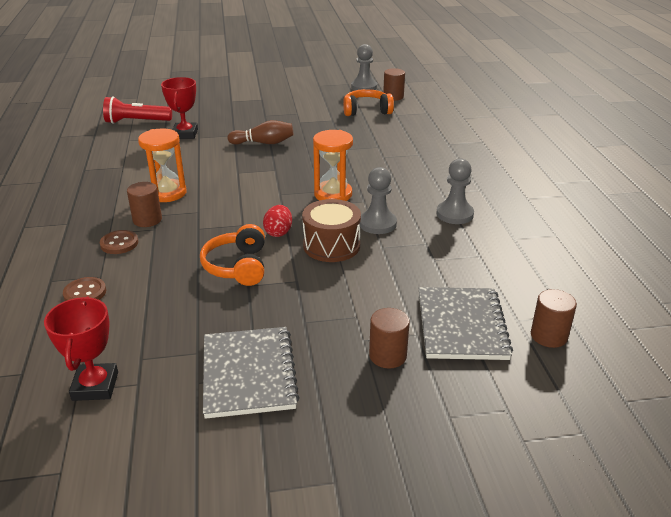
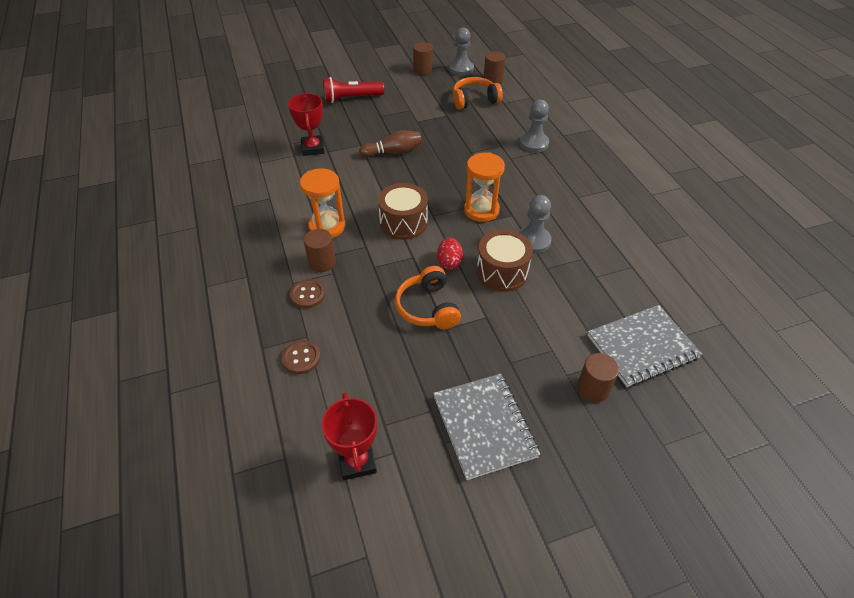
camera: 10 degrees left, 15 degrees up
(137, 122) = (258, 137): red flashlight -> red flashlight (351, 98)
(246, 197) = (403, 223): none -> brown drum
(454, 214) = (596, 221): grey pawn -> grey pawn (534, 143)
(461, 325) = (642, 347): grey notebook -> grey notebook turned 75 degrees clockwise
(548, 336) = (715, 347): brown cylinder -> brown cylinder (423, 70)

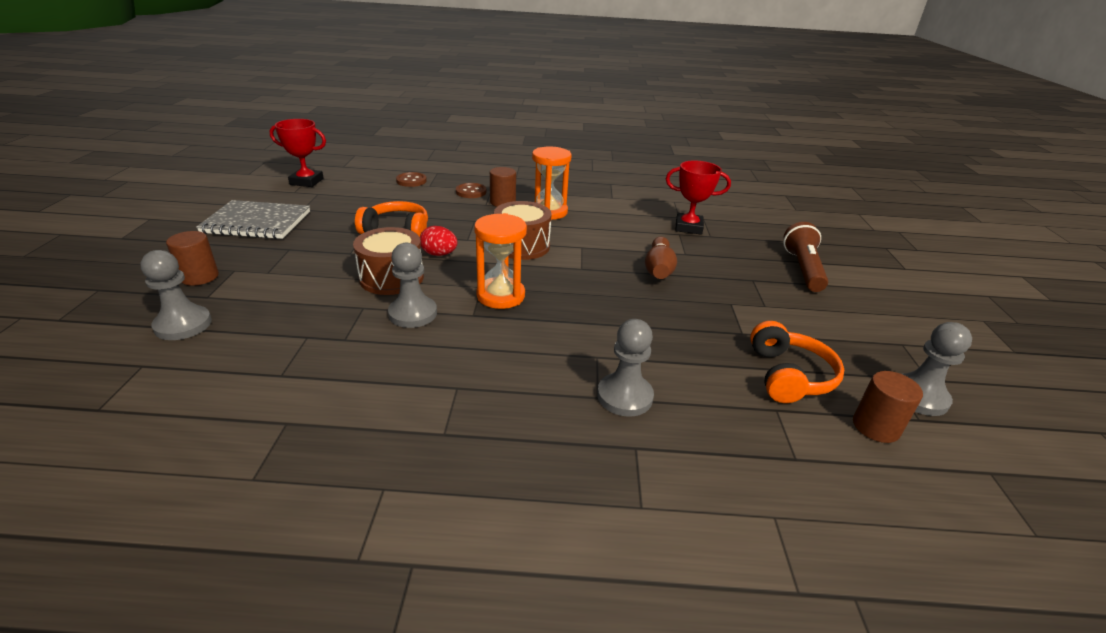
camera: 110 degrees right, 15 degrees down
(351, 98) = (803, 269): red flashlight -> brown flashlight
(423, 70) = (905, 350): brown cylinder -> none
(642, 347) = (183, 325): grey notebook -> grey pawn

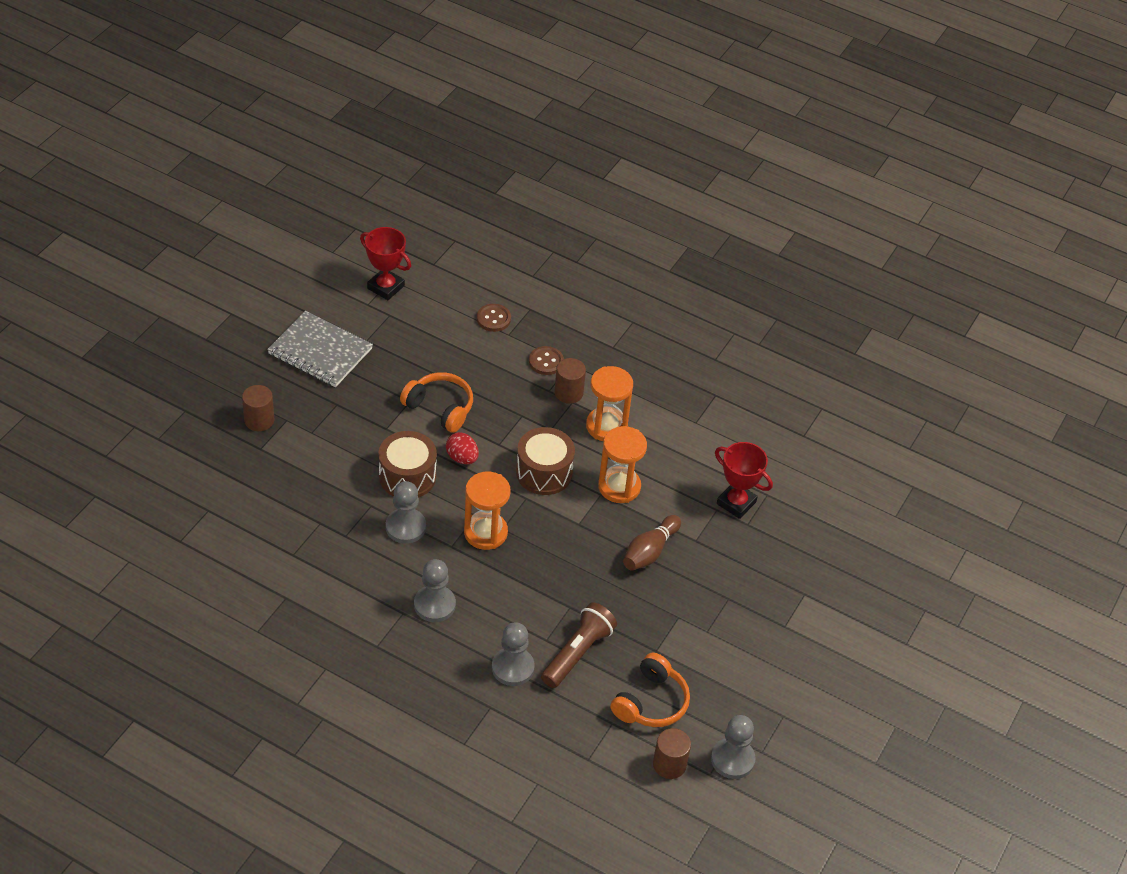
camera: 25 degrees right, 15 degrees up
(183, 325) = (239, 477): grey pawn -> grey pawn (434, 605)
(592, 239) = (619, 487): none -> orange hourglass
(803, 269) = (794, 604): brown flashlight -> brown flashlight (577, 653)

